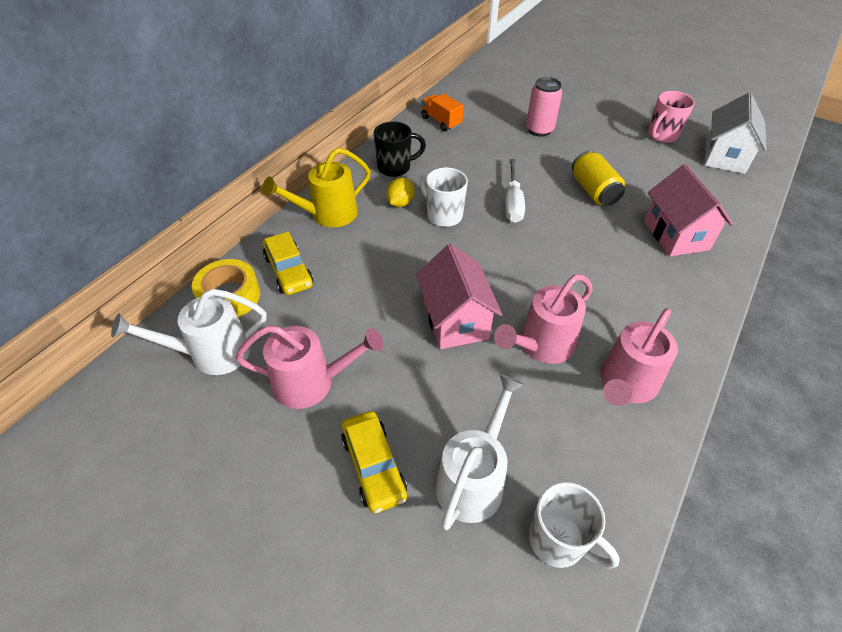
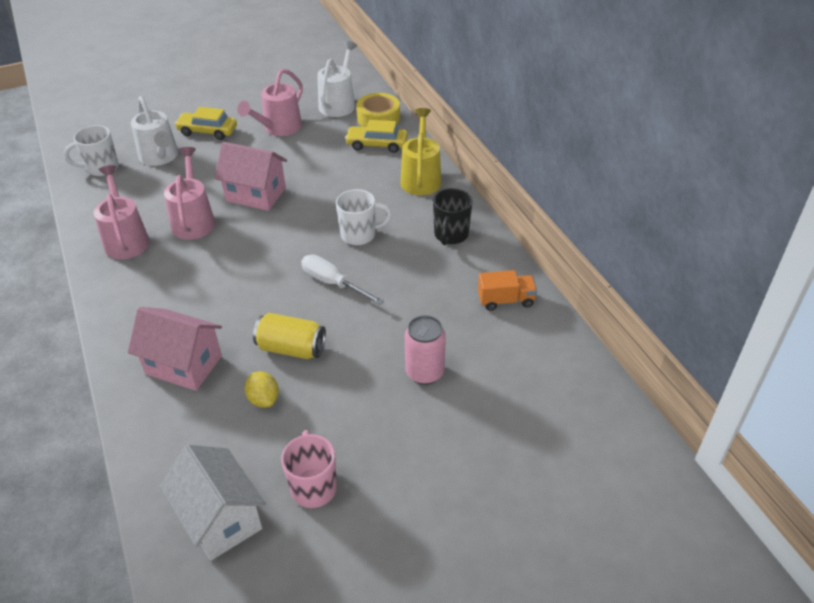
camera: 125 degrees right, 5 degrees down
(400, 203) = (398, 219): yellow lemon -> yellow lemon (264, 399)

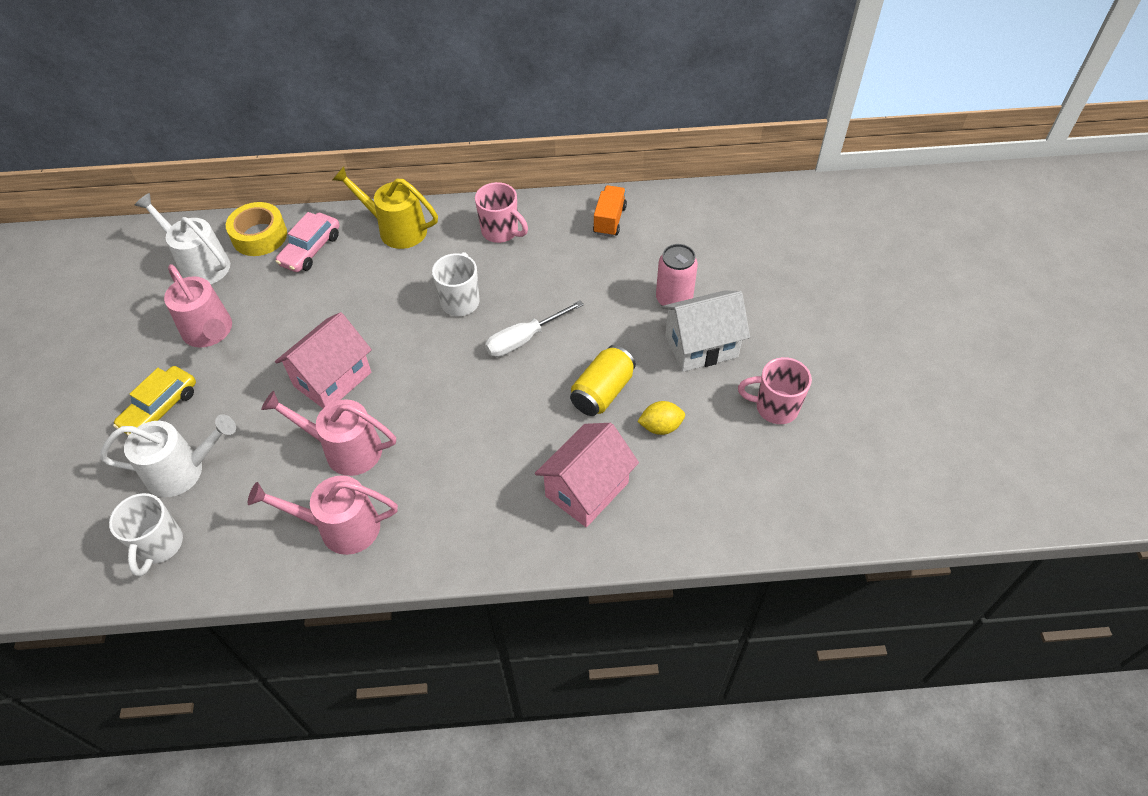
camera: 70 degrees left, 10 degrees up
(220, 519) = (790, 483): white house -> white house (701, 346)
(377, 144) = (310, 249): yellow car -> pink car
(450, 235) = (501, 232): black mug -> pink mug

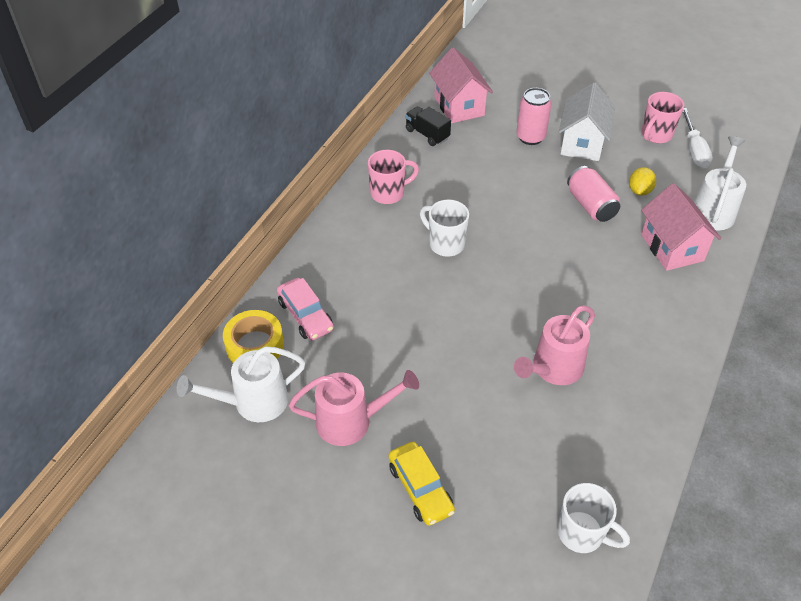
camera: 60 degrees left, 5 degrees down
(183, 470) = (507, 491): white watering can -> white watering can (714, 209)
(332, 379) = (472, 352): pink house -> pink house (459, 106)
(340, 527) = (630, 399): pink watering can -> none
(396, 229) = (330, 252): yellow watering can -> none
(524, 339) = (512, 224): white screwdriver -> white screwdriver (694, 150)
(602, 392) = (590, 205): yellow can -> pink can
(609, 220) = (427, 134): orange truck -> black truck

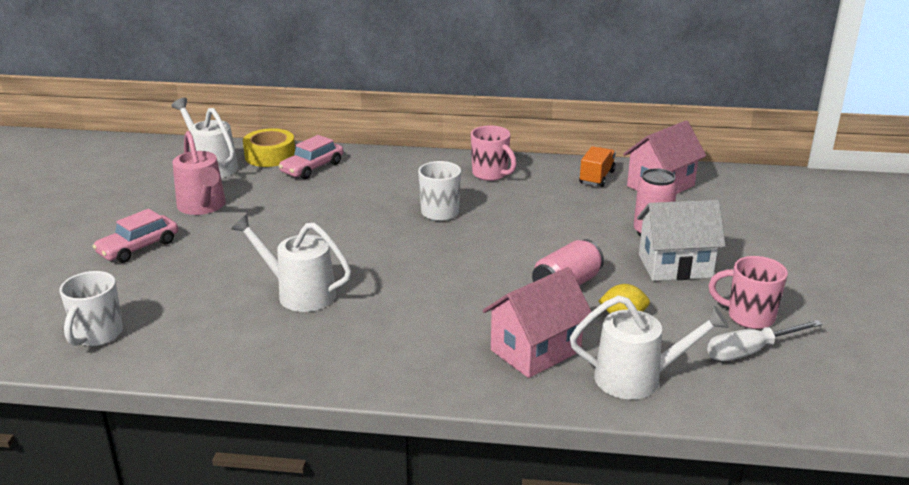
camera: 70 degrees right, 20 degrees down
(420, 488) = (138, 247): yellow car -> pink car
(427, 134) = (596, 177): black truck -> orange truck
(553, 369) = (299, 293): pink watering can -> white watering can

